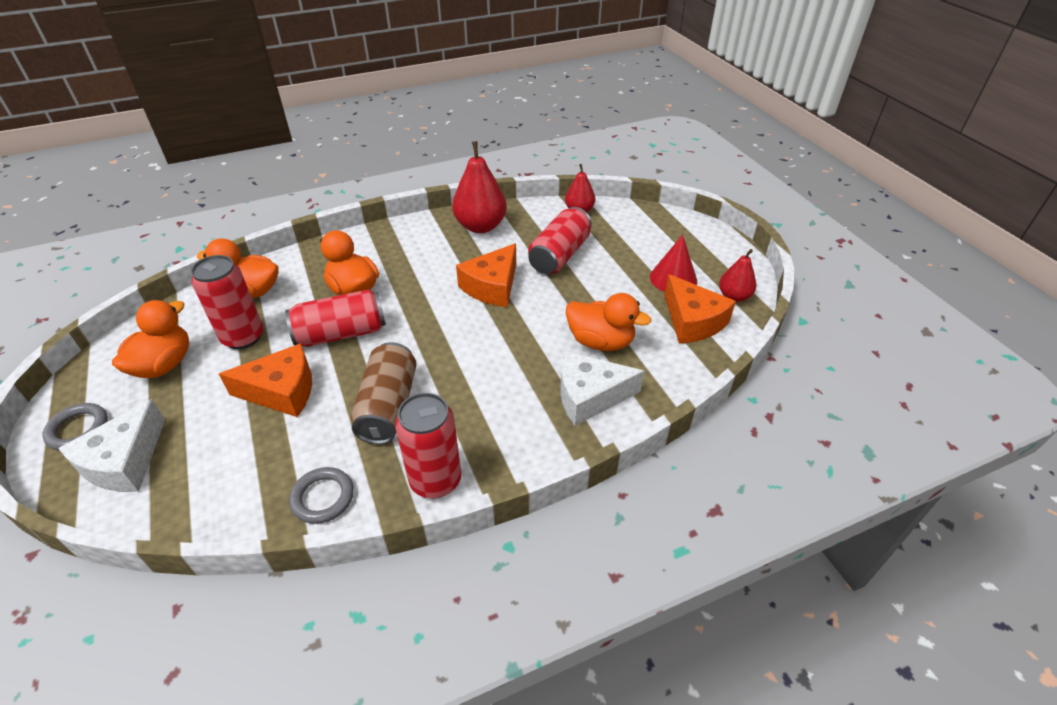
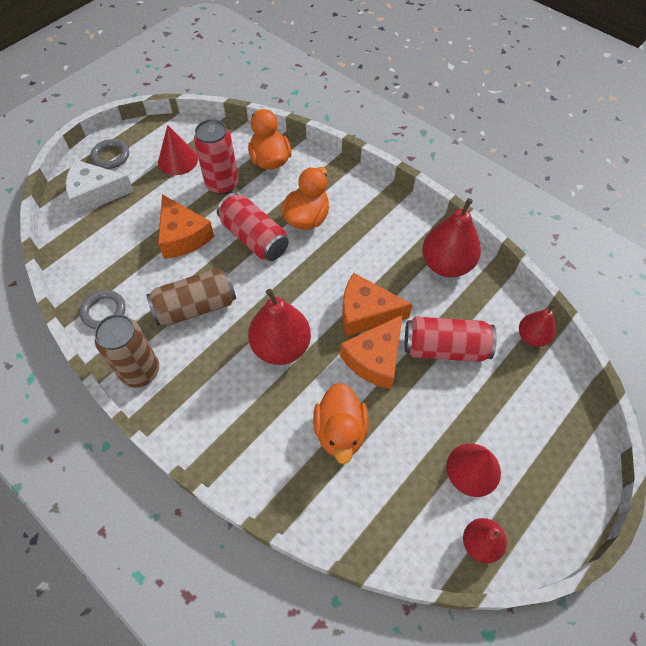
camera: 65 degrees right, 15 degrees up
(164, 365) = (178, 160): orange duck -> red cone
(435, 480) = (140, 371): red can -> brown can
(487, 353) = (281, 347): none -> red pear
(589, 396) = (268, 446): white cheese -> none
(692, 321) = (414, 509): orange cheese -> orange cheese (375, 359)

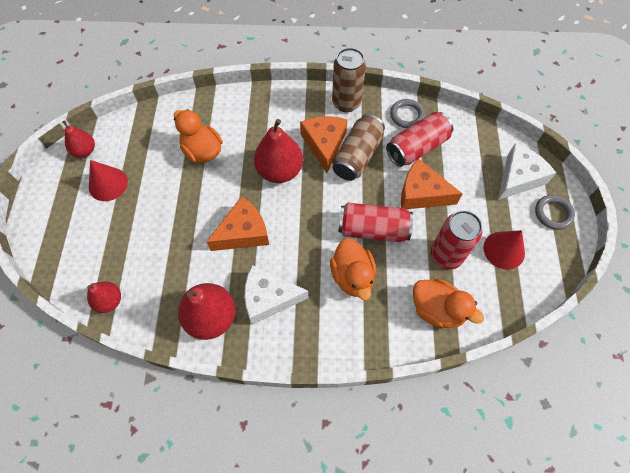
camera: 140 degrees right, 5 degrees up
(375, 359) = (213, 205): orange cheese -> orange cheese (324, 144)
(387, 247) = (269, 298): none -> white cheese
(445, 348) = (170, 246): red can -> red can (417, 148)

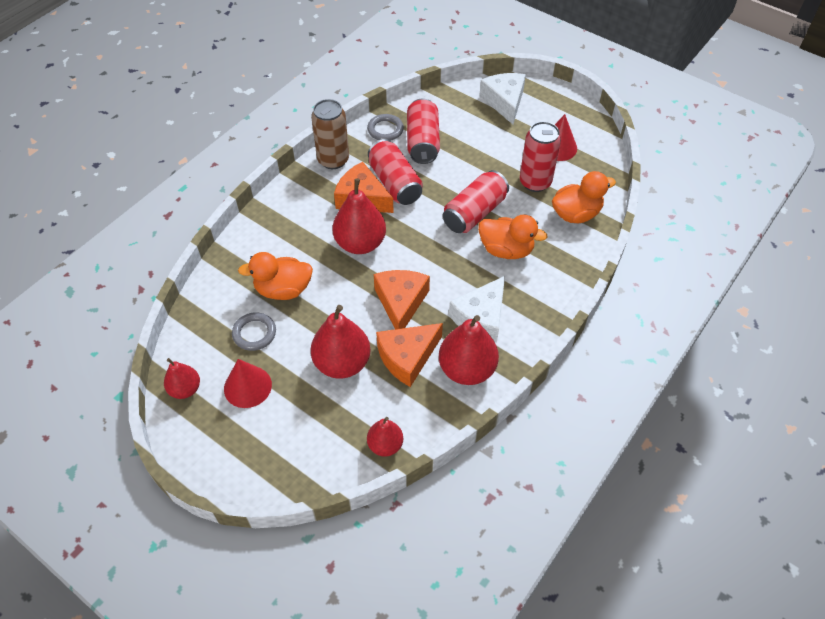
camera: 55 degrees left, 10 degrees down
(163, 228) = (342, 363): none -> red pear
(357, 156) = (395, 183): brown can -> red can
(421, 193) = (468, 164): orange cheese -> orange cheese (407, 357)
(553, 213) = (550, 102): grey ring -> grey ring (254, 333)

